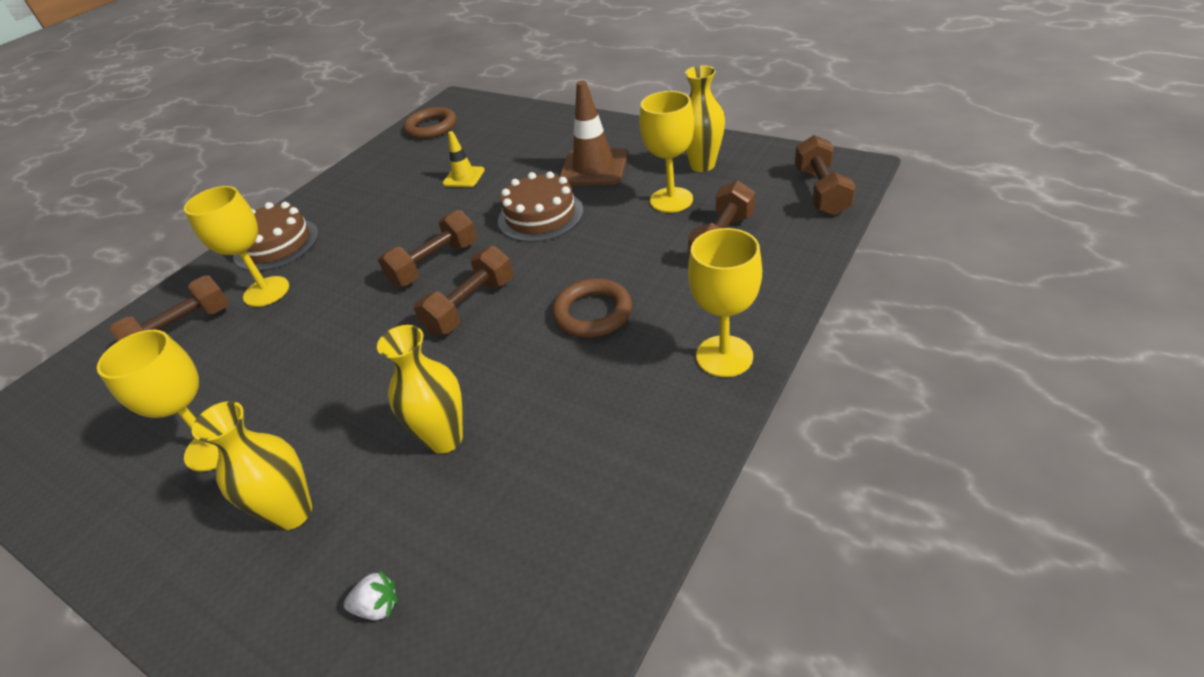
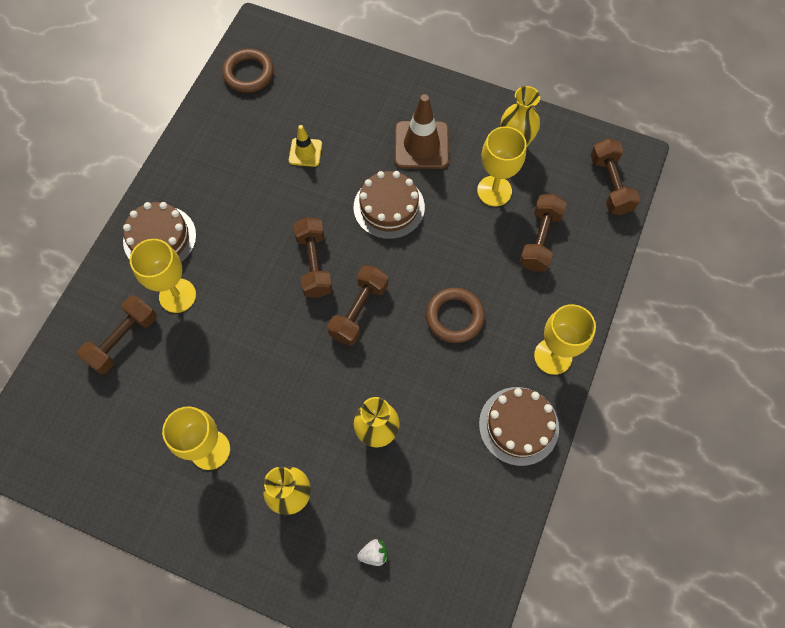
camera: 15 degrees left, 25 degrees up
(435, 264) = (314, 264): brown dumbbell -> brown dumbbell turned 45 degrees counterclockwise
(658, 438) = (518, 425): none -> brown cake

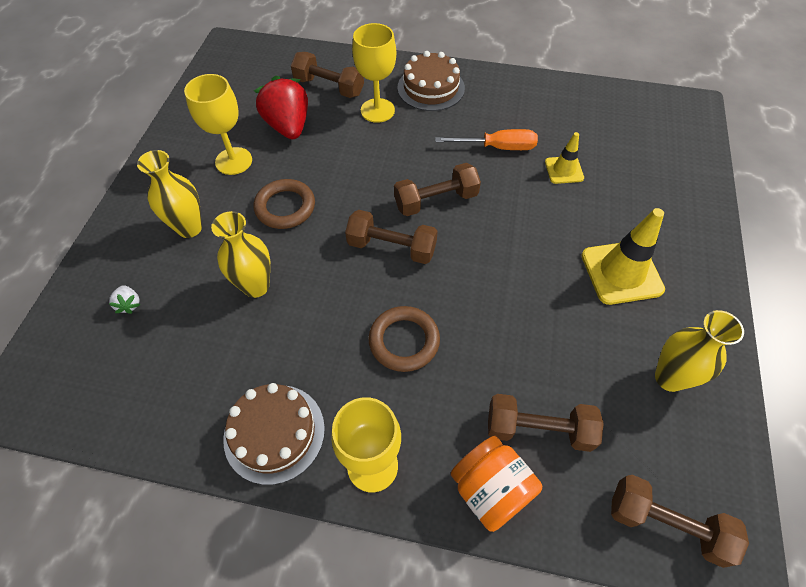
camera: 80 degrees right, 10 degrees down
(174, 389) = (288, 126): none -> red strawberry
(248, 74) = (635, 110): brown ring -> brown ring (285, 207)
(262, 198) = (497, 147): none -> orange screwdriver
(389, 207) = (526, 253): brown cake -> none
(421, 145) = (621, 272): brown traffic cone -> yellow traffic cone
(494, 191) = (591, 362): yellow goblet -> none
(578, 281) = (491, 490): none -> orange jar
(610, 185) = (666, 523): brown dumbbell -> brown dumbbell turned 45 degrees clockwise

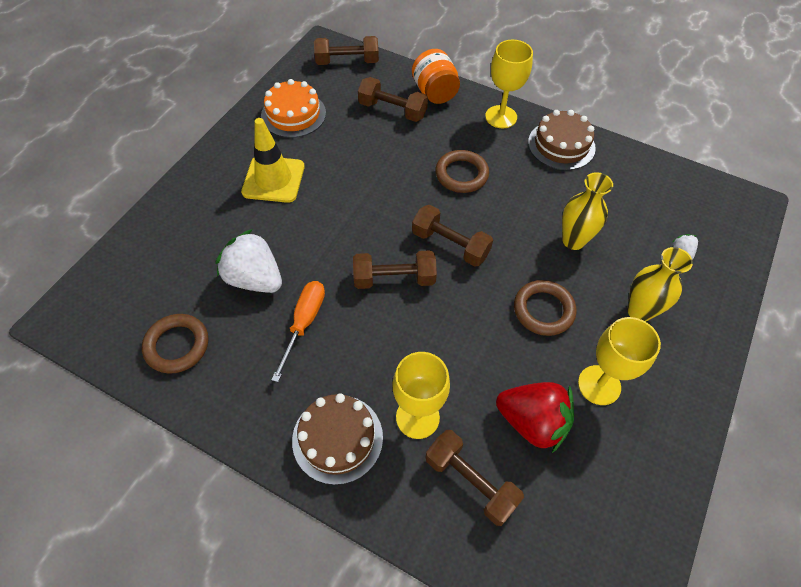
camera: 165 degrees left, 0 degrees up
(288, 126) = (532, 422): red strawberry -> red strawberry turned 60 degrees counterclockwise
(497, 147) = (304, 323): orange screwdriver -> orange screwdriver turned 90 degrees clockwise
(564, 170) = (254, 278): yellow traffic cone -> white strawberry
(586, 111) = (177, 345): none -> brown ring
(666, 523) = (347, 62): brown dumbbell -> brown dumbbell turned 45 degrees counterclockwise
(669, 378) = (293, 114): yellow vase -> orange cake

